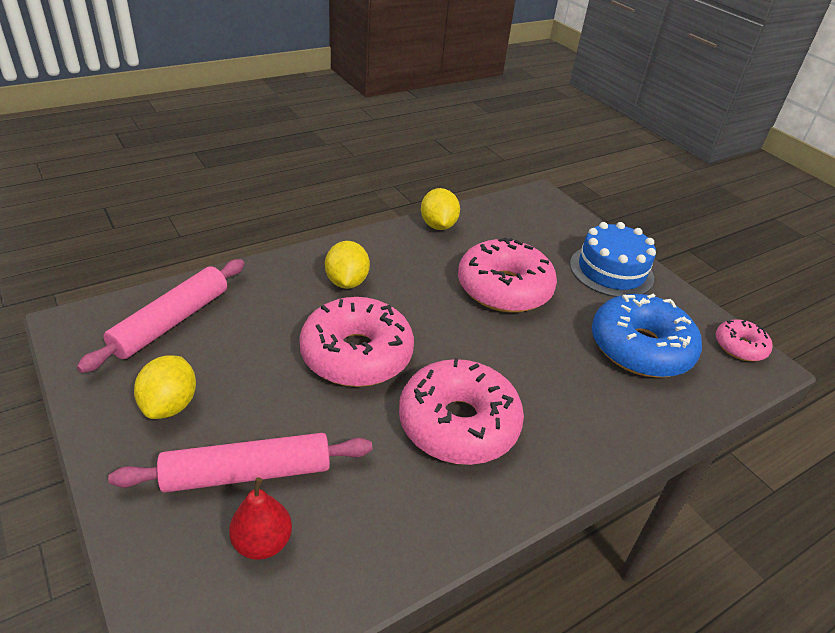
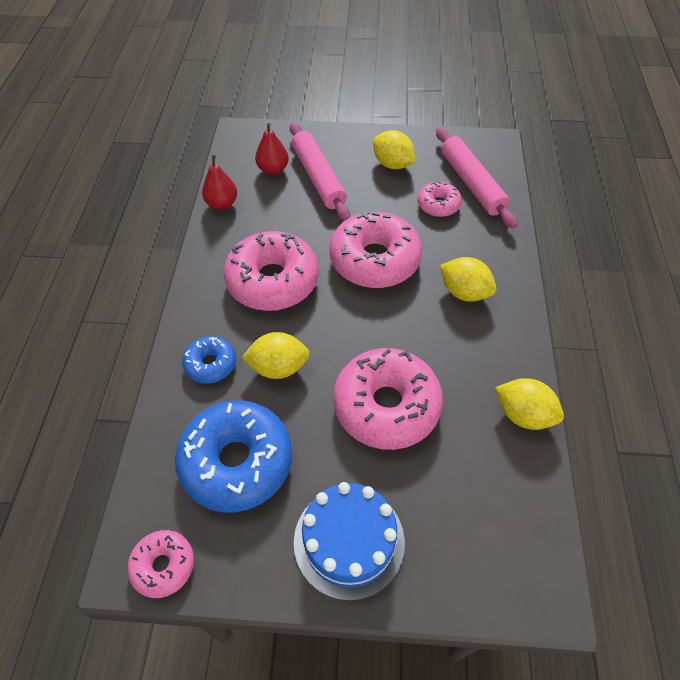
camera: 130 degrees right, 15 degrees up
(229, 336) = (438, 205): none -> pink donut
(247, 472) = (318, 178): pink rolling pin -> pink rolling pin turned 45 degrees counterclockwise
(383, 563) = (222, 204): none -> red pear
(544, 365) = (278, 367): none -> yellow lemon
(595, 415) = (210, 364): none -> blue donut

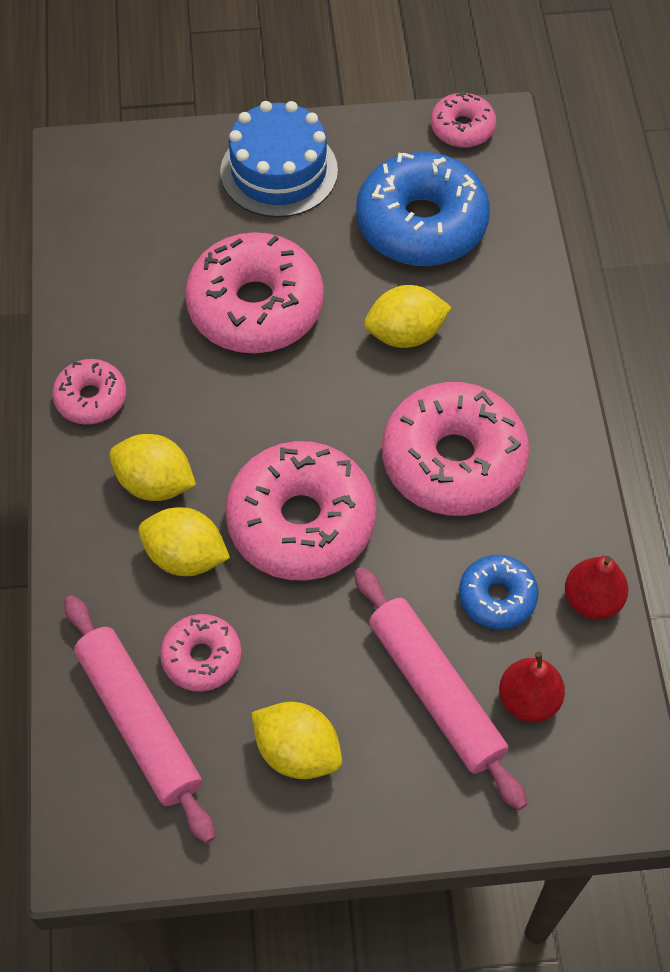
camera: 170 degrees right, 5 degrees up
(210, 364) = (496, 326): blue donut -> blue donut (497, 597)
(510, 352) = (91, 398): none -> pink donut
(523, 414) = (81, 320): yellow lemon -> yellow lemon (186, 556)

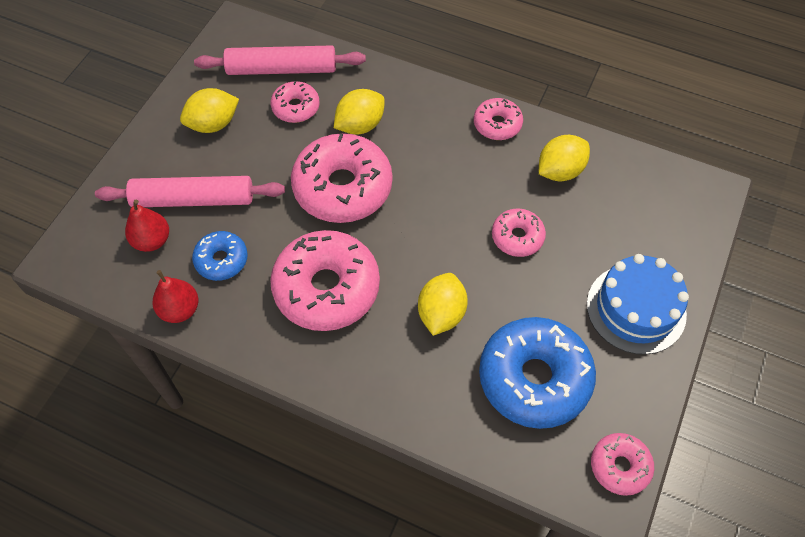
camera: 120 degrees right, 0 degrees up
(155, 483) = (417, 131): yellow lemon -> yellow lemon (560, 171)
(255, 307) = (517, 237): pink donut -> pink donut, size x0.51

